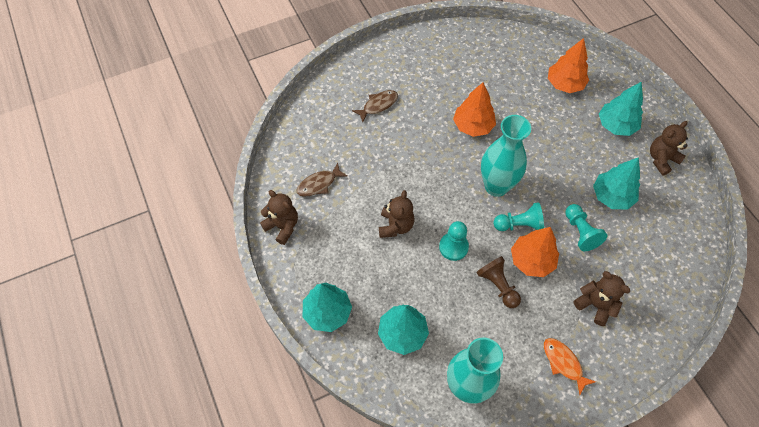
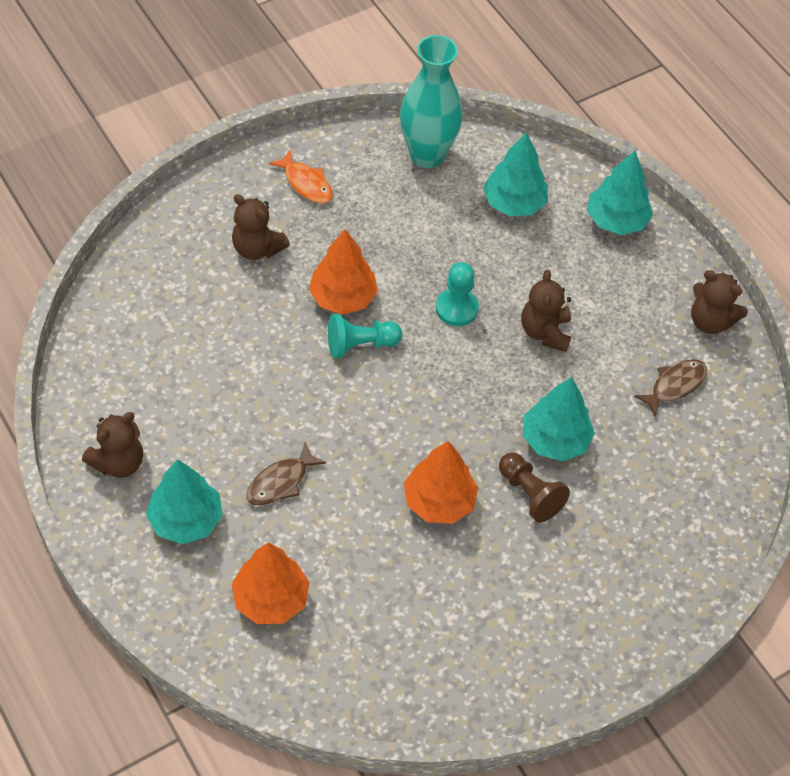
camera: 170 degrees right, 5 degrees down
(378, 105) = (610, 529): brown fish -> brown fish (280, 482)
(496, 186) = (396, 400): turquoise vase -> none
(498, 285) = (391, 263): brown pawn -> brown pawn (530, 494)
(580, 232) = (268, 340): turquoise pawn -> none
(612, 196) = (212, 395): turquoise tree -> turquoise tree (555, 440)

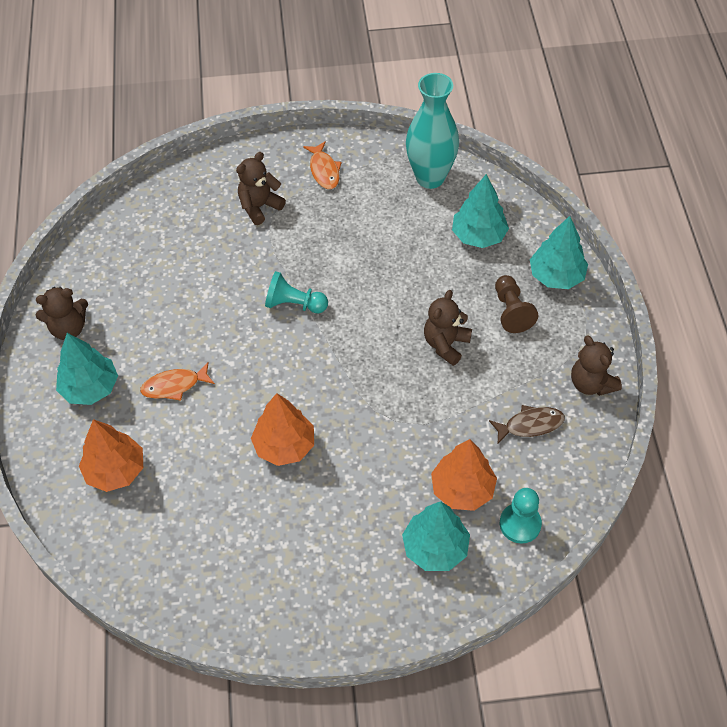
camera: 30 degrees right, 0 degrees up
(257, 248) = (259, 207): brown teddy bear -> brown teddy bear turned 75 degrees clockwise
(280, 482) = (174, 386): brown fish -> orange fish
(343, 297) = (302, 264): orange tree -> orange tree (462, 489)
(456, 308) = (385, 302): turquoise pawn -> turquoise pawn (520, 524)
(530, 494) = (359, 467): brown pawn -> brown pawn (511, 311)
(555, 440) = (404, 432): turquoise tree -> turquoise tree (435, 548)

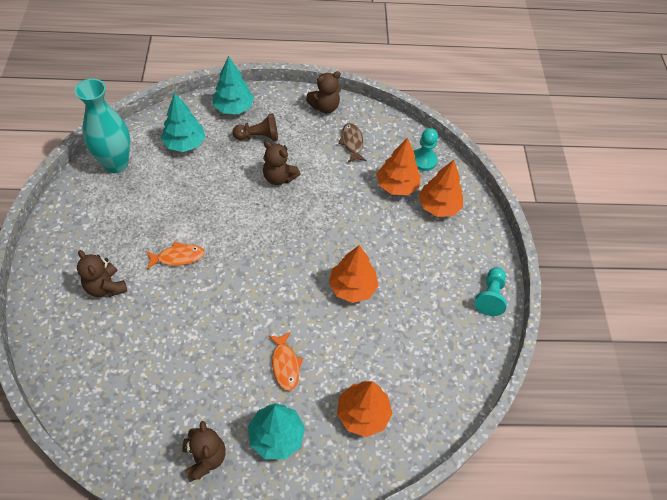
camera: 90 degrees left, 0 degrees up
(294, 304) = (220, 269): turquoise pawn -> turquoise pawn (490, 296)
(324, 170) = (81, 234): orange fish -> orange fish (178, 257)
(435, 548) = (438, 206): turquoise tree -> orange tree

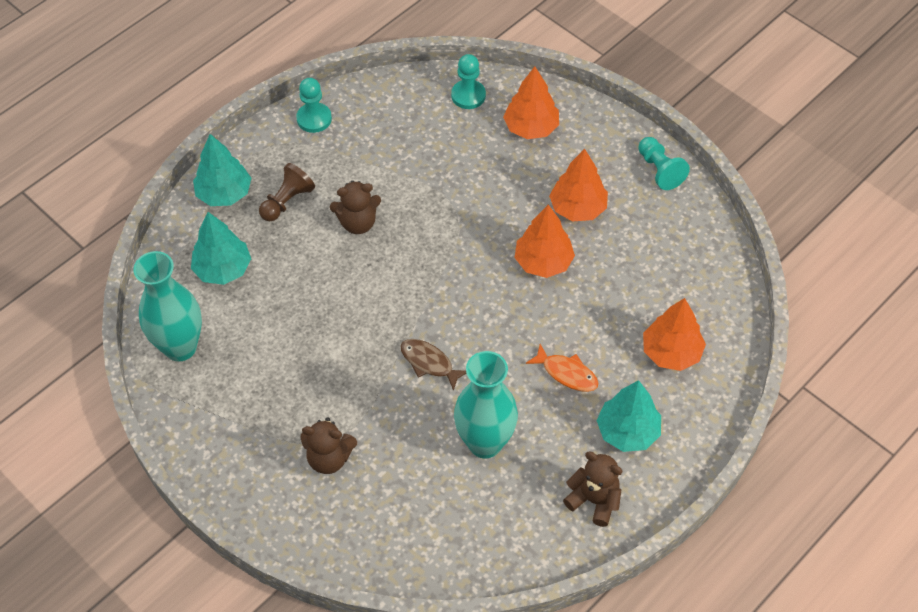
camera: 40 degrees left, 0 degrees up
(178, 257) = (360, 374): orange fish -> none
(190, 359) = (485, 443): none -> turquoise vase
(324, 107) = (314, 119): brown teddy bear -> turquoise pawn
(352, 143) = (384, 133): brown fish -> brown fish (429, 363)
(397, 186) = (473, 139): orange tree -> orange tree (577, 208)

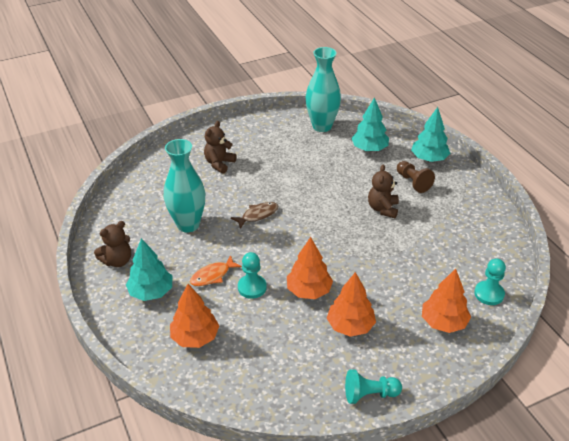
camera: 110 degrees right, 15 degrees down
(314, 119) = (484, 208): turquoise pawn -> turquoise pawn (252, 287)

